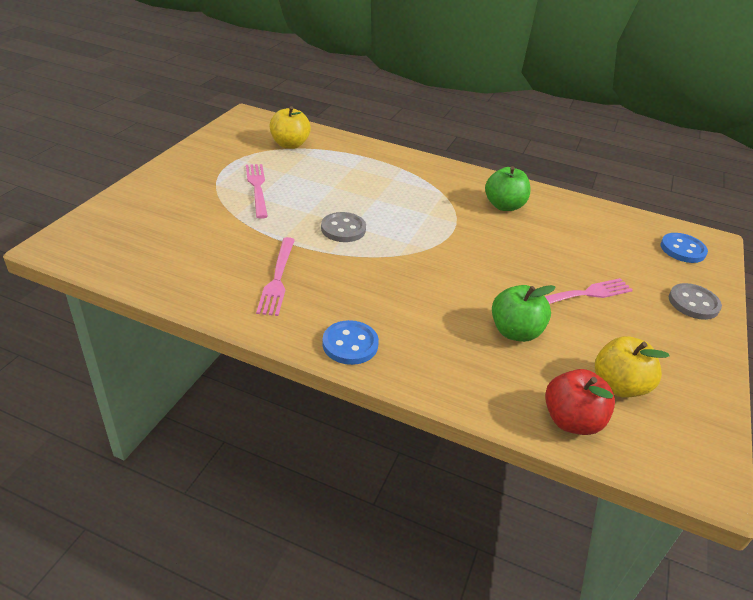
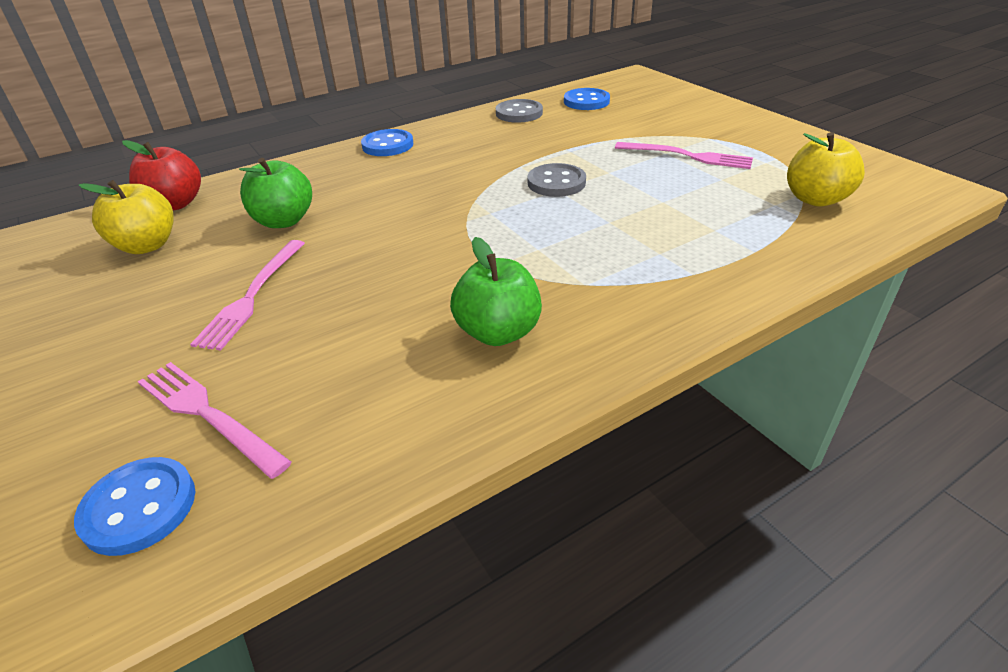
camera: 130 degrees right, 0 degrees up
(158, 257) = (586, 101): none -> blue button
(277, 278) = (505, 136): pink fork -> pink fork (208, 414)
(693, 303) = (84, 396): grey button -> grey button (519, 113)

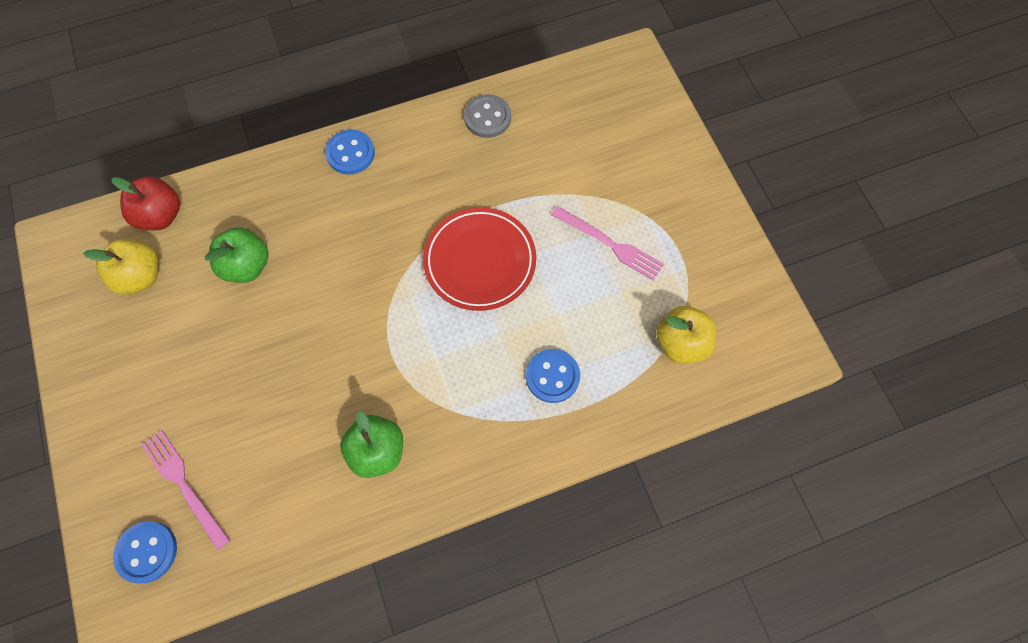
camera: 10 degrees right, 30 degrees up
(252, 295) = (217, 365): pink fork -> none
(556, 183) = (480, 261): grey button -> red plate
(586, 101) = (561, 108): blue button -> blue button (552, 376)

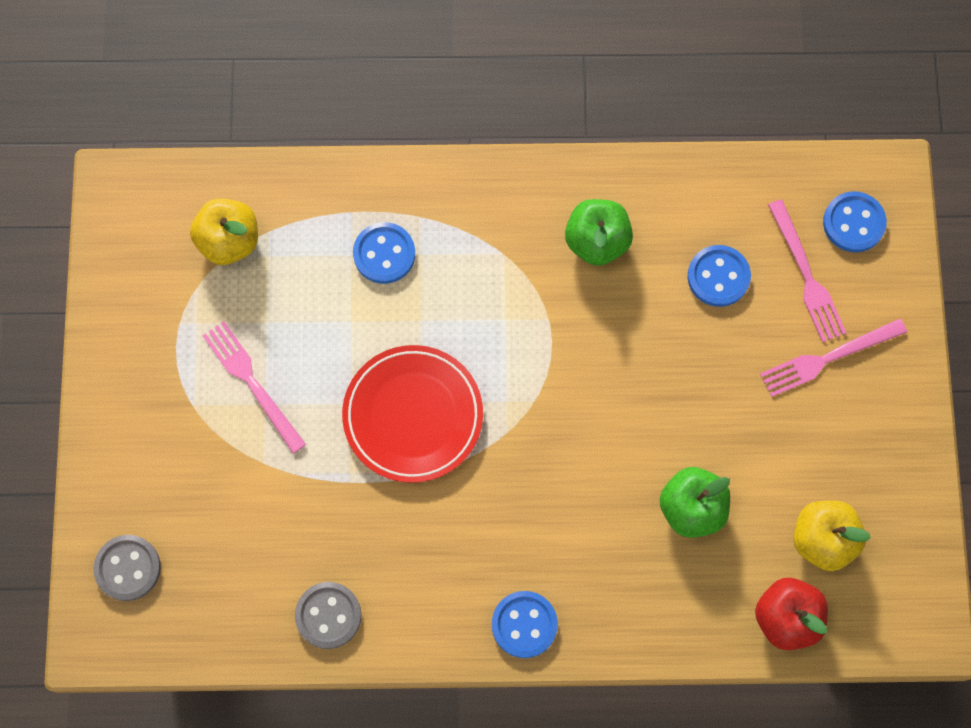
camera: 160 degrees left, 5 degrees up
(154, 418) = (828, 358): none -> pink fork
(263, 456) = (718, 277): none -> blue button
(634, 103) = (128, 568): none -> grey button

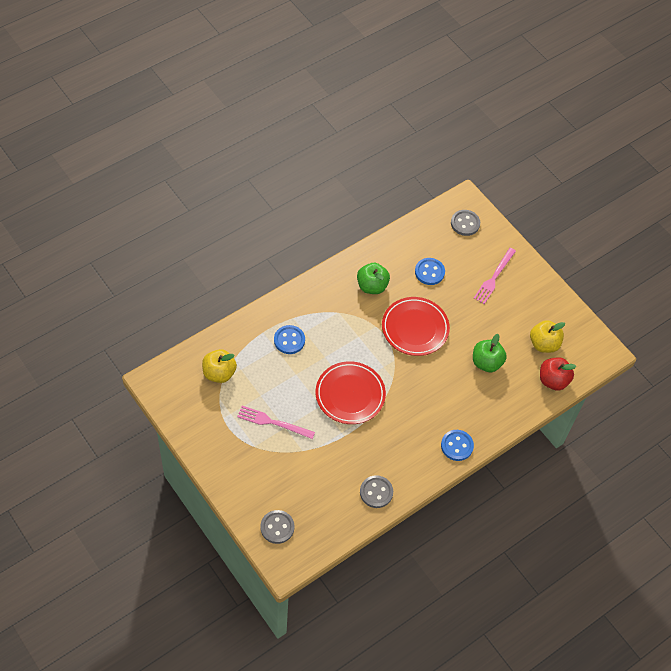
camera: 40 degrees left, 15 degrees down
(613, 365) = (415, 328): none -> red plate
(806, 275) = (462, 252): pink fork -> none
(853, 223) = (465, 223): blue button -> grey button

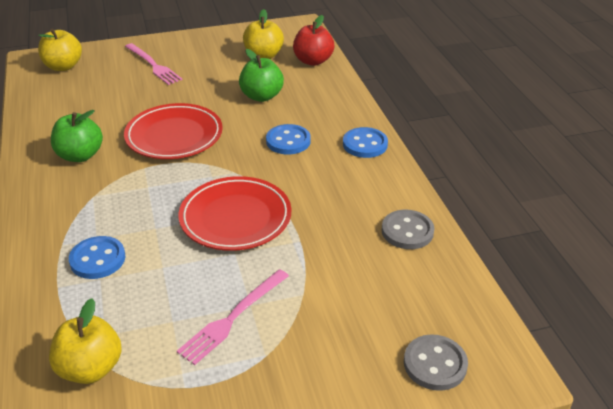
camera: 65 degrees left, 20 degrees down
(429, 272) = (104, 106): blue button -> blue button (288, 141)
(465, 223) = (63, 66): grey button -> yellow apple

